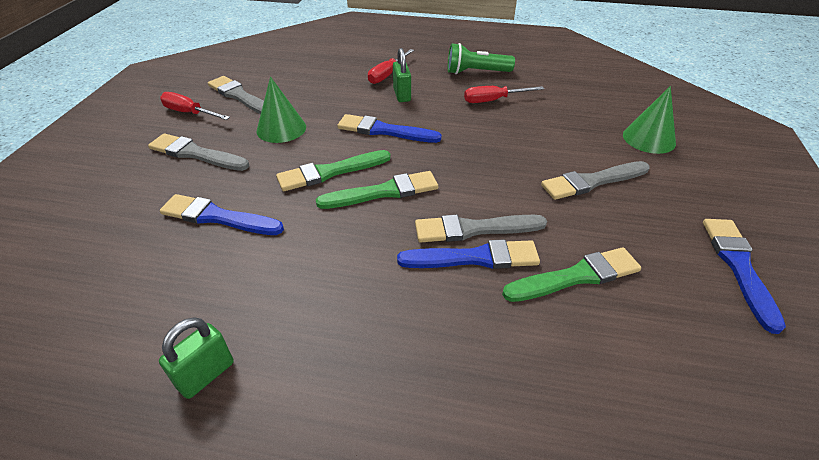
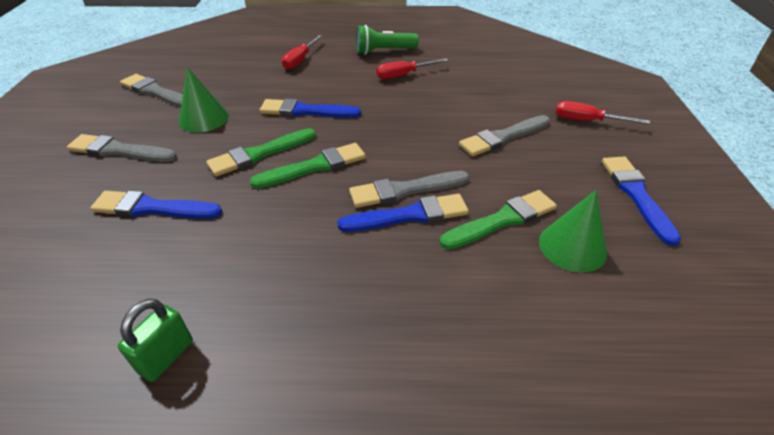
camera: 10 degrees left, 0 degrees up
(189, 113) = (105, 112): red screwdriver -> red screwdriver (587, 121)
(402, 95) = (317, 77): green padlock -> none
(649, 138) = (545, 96): green cone -> green cone (572, 246)

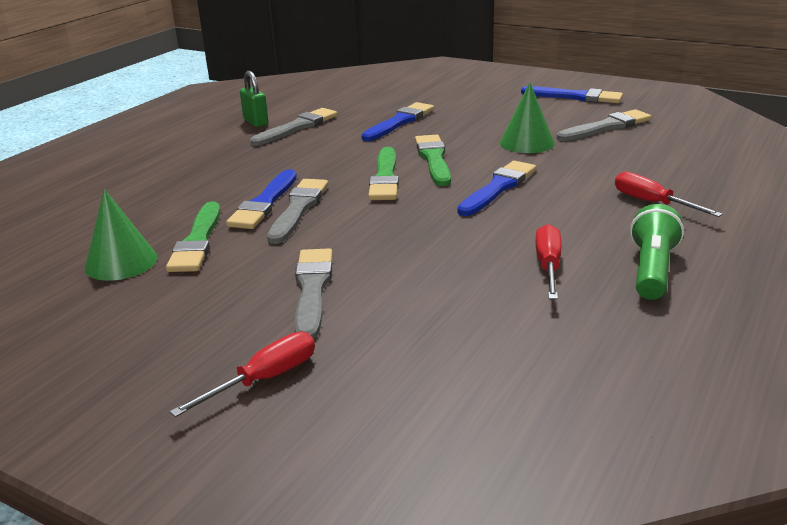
camera: 120 degrees right, 15 degrees down
(119, 151) = (497, 113): grey brush -> grey brush (297, 127)
(636, 195) = (106, 334): blue brush -> blue brush (575, 97)

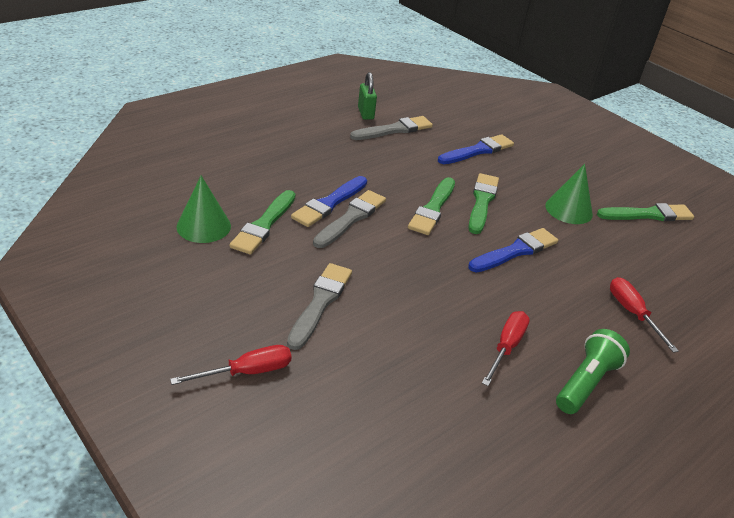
camera: 15 degrees right, 10 degrees up
(575, 97) = (643, 170): blue brush -> none
(606, 127) = (648, 215): grey brush -> green brush

